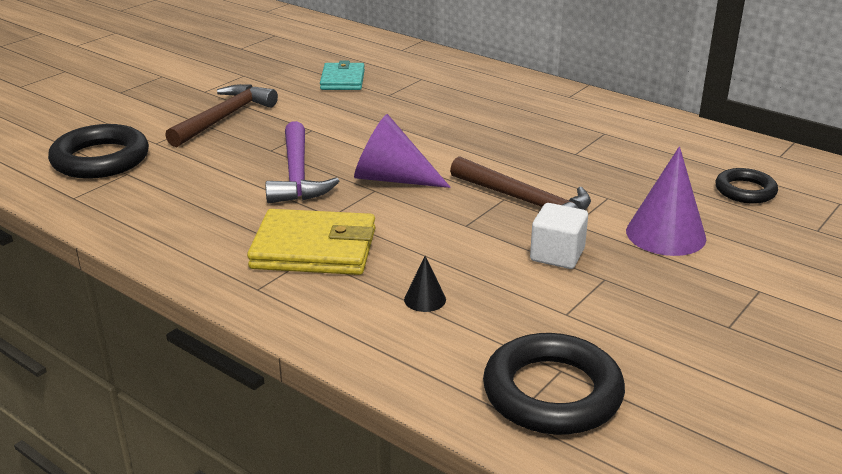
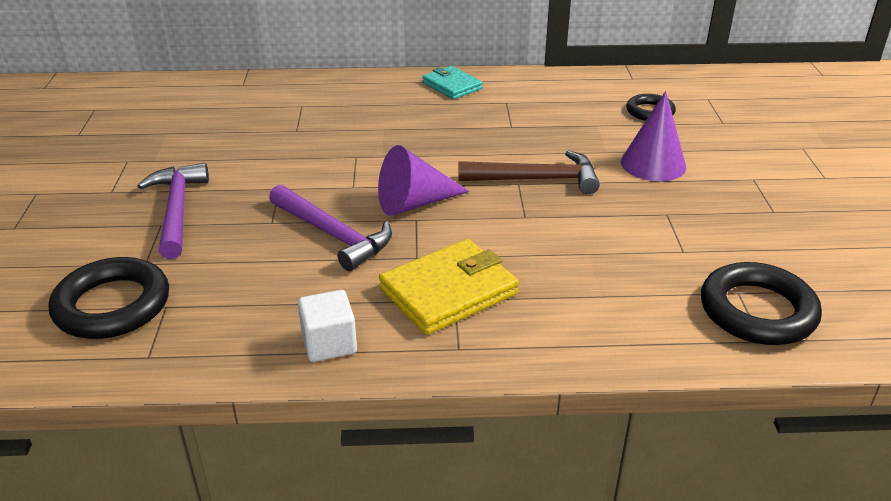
camera: 40 degrees left, 5 degrees up
(224, 118) = (177, 210): brown hammer -> purple hammer
(342, 80) = (234, 131): turquoise wallet -> turquoise wallet (452, 86)
(425, 299) = (587, 289): black cone -> none
(557, 255) = (615, 210): white cube -> white cube (329, 343)

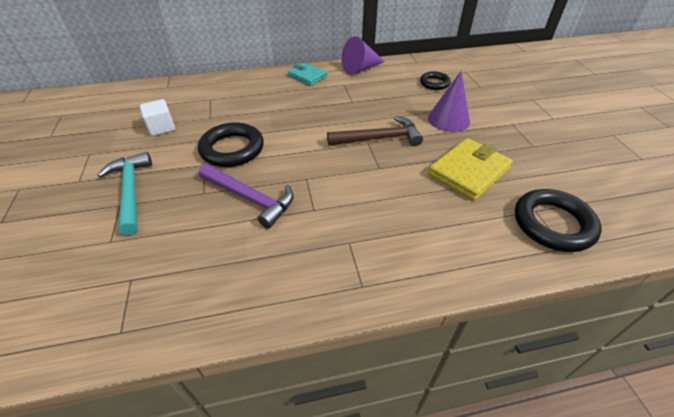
camera: 10 degrees left, 10 degrees up
(112, 305) = (86, 285): black ring -> black ring (232, 149)
(177, 210) = (130, 191): purple hammer -> turquoise hammer
(329, 343) = (265, 296): white cube -> white cube (161, 128)
(414, 203) = (302, 166): purple cone -> purple cone (361, 69)
(448, 291) = (343, 236): yellow wallet -> yellow wallet (468, 171)

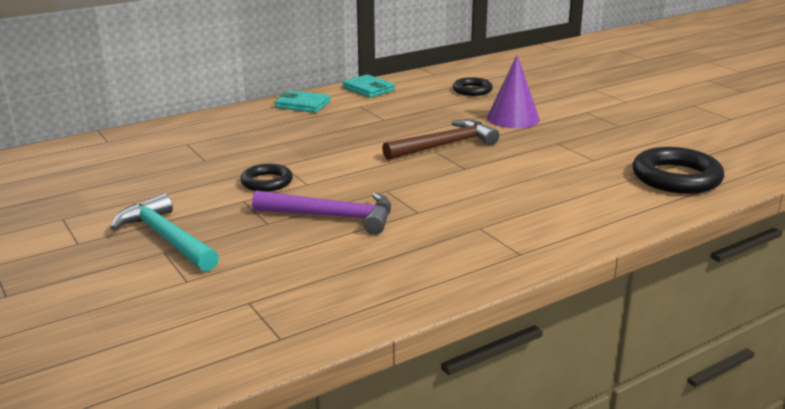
camera: 20 degrees left, 20 degrees down
(161, 128) = (145, 179): white cube -> none
(232, 149) = (267, 182): black ring -> black ring, size x0.59
(361, 69) = (368, 89): purple cone -> turquoise wallet
(468, 171) = (566, 155): yellow wallet -> none

